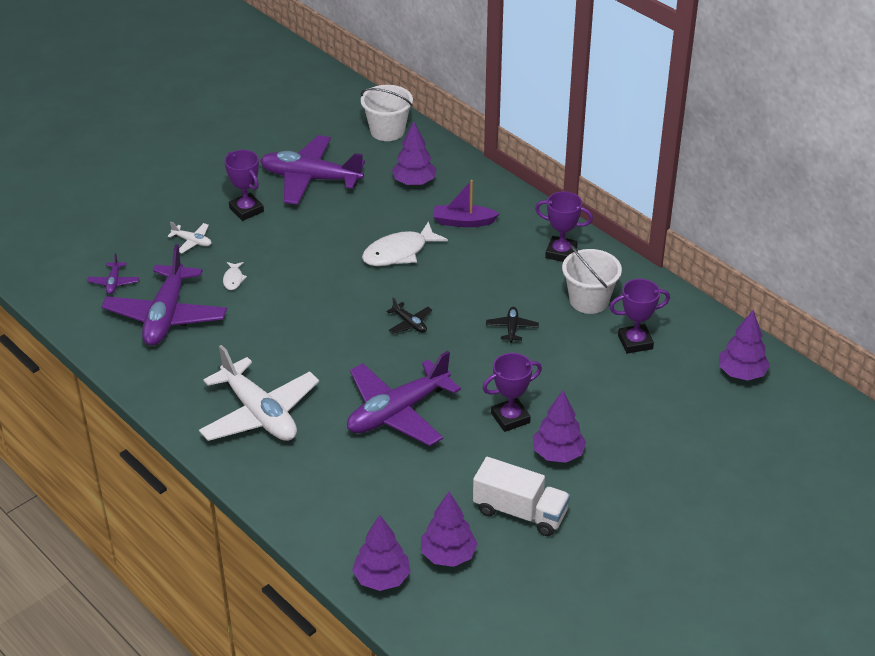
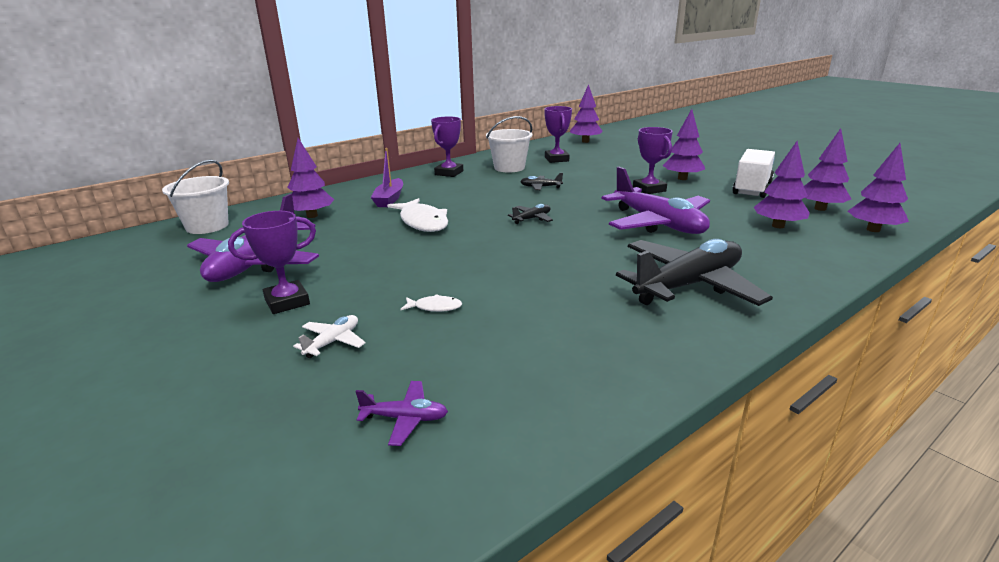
camera: 85 degrees left, 15 degrees down
(166, 316) = (504, 358): purple plane -> none
(259, 413) = (688, 285): white plane -> black plane
(392, 503) = (778, 226): none -> purple tree

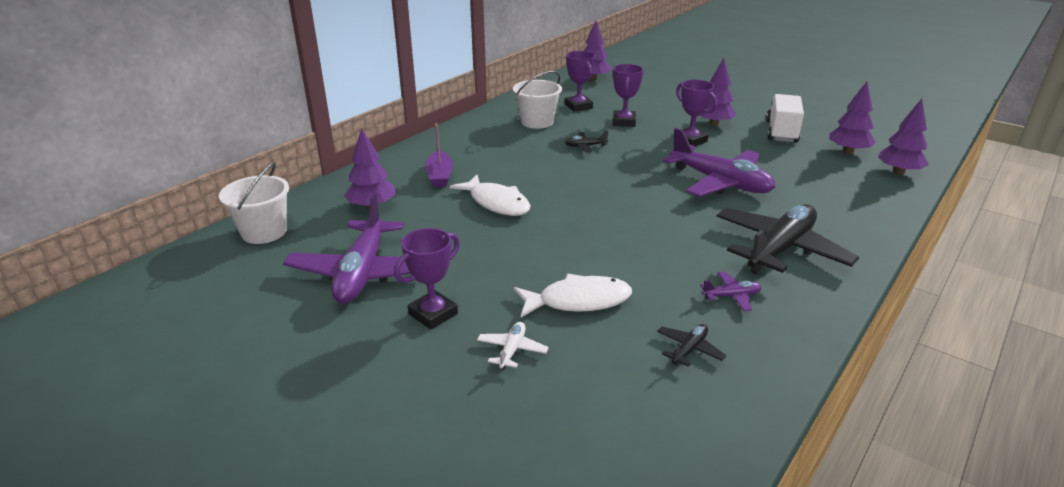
camera: 15 degrees left, 5 degrees up
(405, 418) = (628, 412): purple plane -> purple plane (731, 296)
(435, 307) = (578, 301): white fish -> white fish, size x2.10
(449, 173) = (478, 134): purple trophy -> purple trophy (624, 122)
(532, 219) = (602, 188): black plane -> black plane (689, 349)
(778, 226) = (822, 175): purple tree -> none

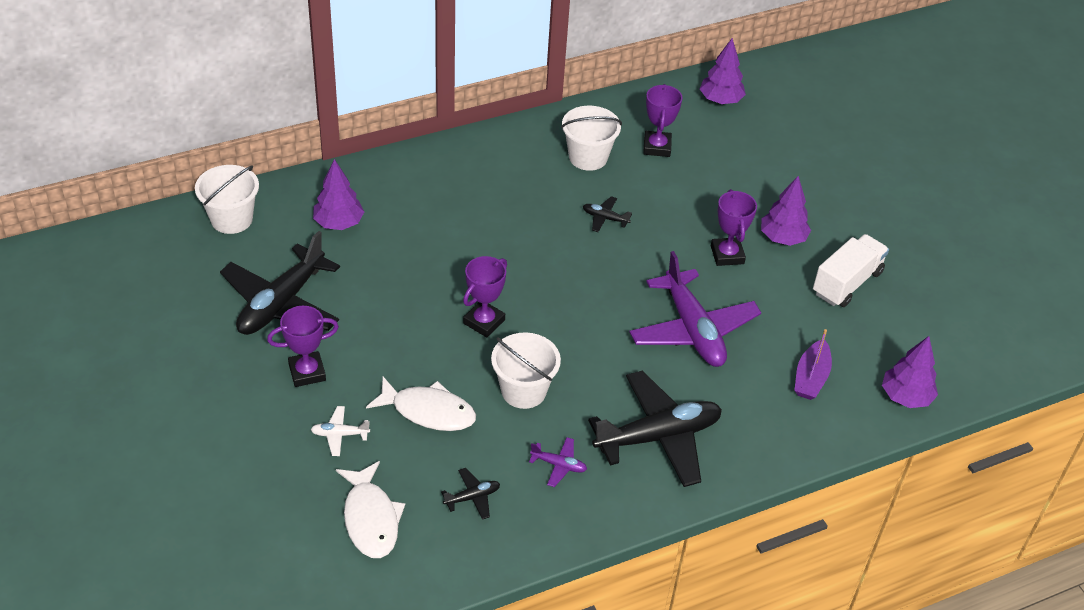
camera: 25 degrees right, 15 degrees up
(362, 273) = (281, 303): purple plane -> black plane
(440, 176) = (426, 205): purple boat -> purple boat (811, 377)
(496, 203) = (451, 266): white fish -> white fish (371, 519)
(512, 350) = (340, 434): white plane -> white plane turned 135 degrees counterclockwise
(624, 122) = (683, 194): purple trophy -> purple trophy (484, 322)
(643, 258) = (523, 391): none -> white bucket
(848, 151) = (887, 344): purple tree -> none

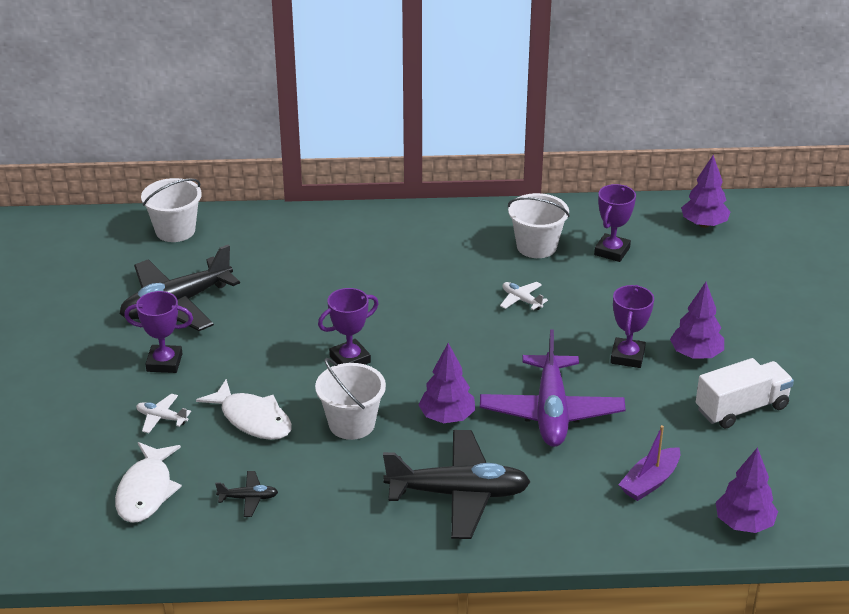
camera: 25 degrees right, 10 degrees down
(339, 223) = (267, 253): purple tree -> purple tree (447, 417)
(558, 465) = (346, 493): purple plane -> none
(605, 218) = (521, 300): black plane -> white plane

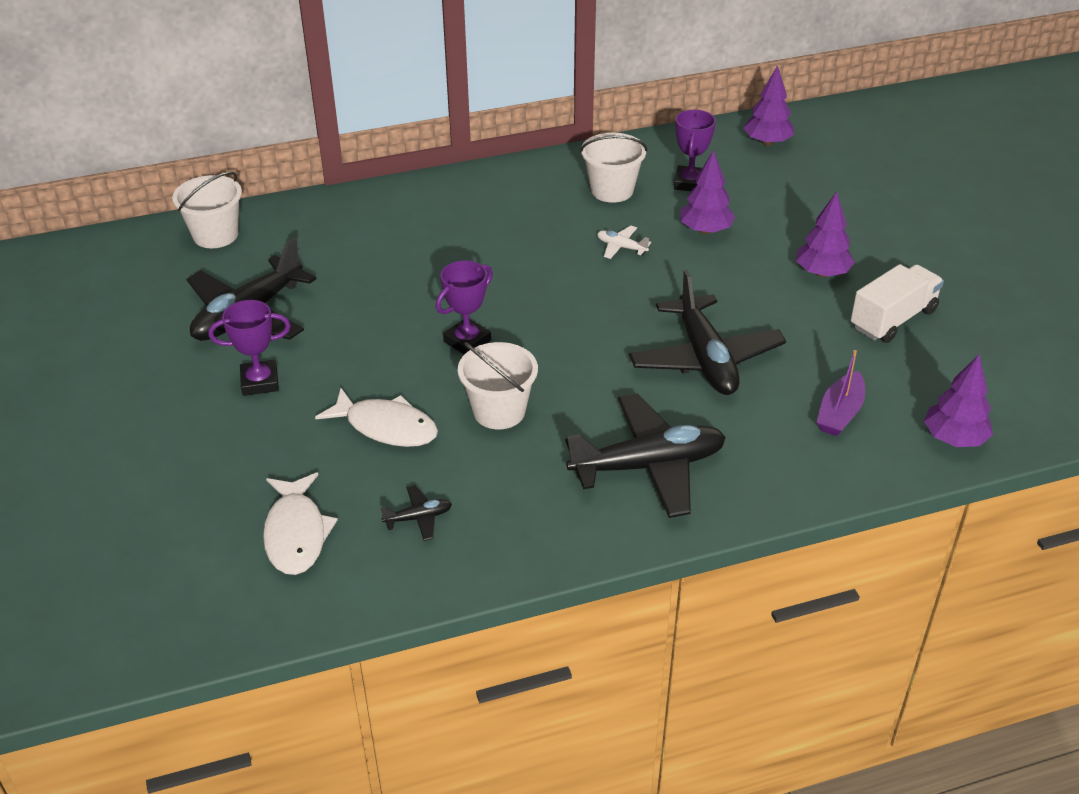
camera: 15 degrees left, 5 degrees up
(162, 418) = (281, 445): white plane -> none
(447, 417) = (599, 384): purple tree -> purple tree (705, 230)
(551, 412) = (705, 359): purple plane -> black plane
(627, 356) = (755, 287): purple trophy -> none

